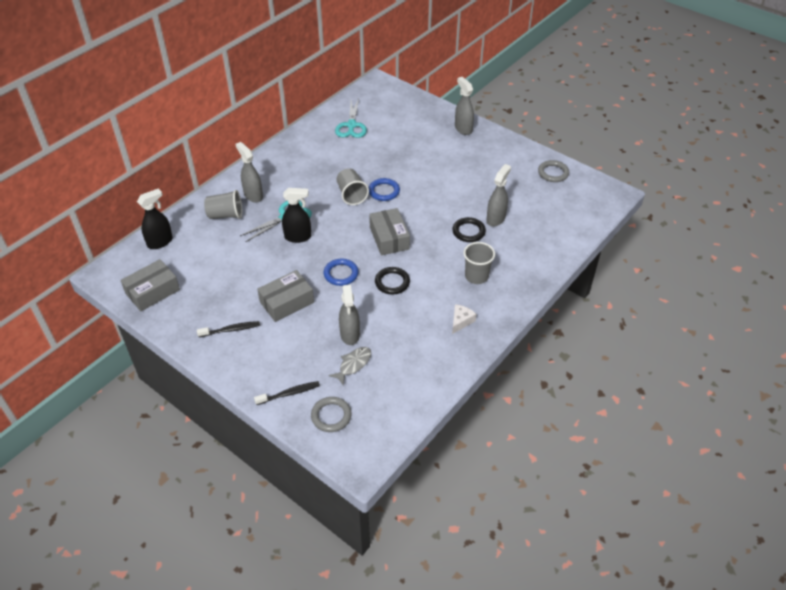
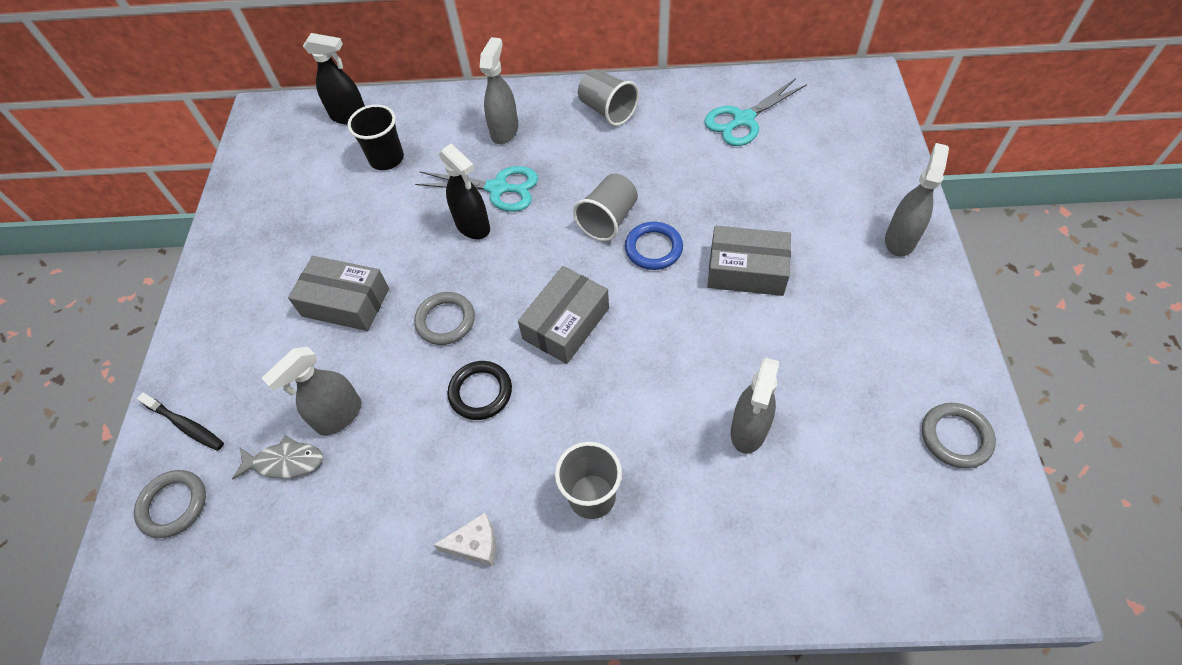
camera: 55 degrees right, 10 degrees up
(152, 291) = (265, 169): grey box -> grey box (746, 270)
(212, 243) = (386, 159): none -> black cup
(225, 215) = (446, 134): grey cup -> grey cup (607, 110)
(231, 330) = (256, 283): black toothbrush -> none
(341, 274) = (445, 321): blue ring -> grey ring
(468, 231) = (680, 413): black ring -> none
(496, 219) = (748, 430): grey spray bottle -> grey spray bottle turned 120 degrees clockwise

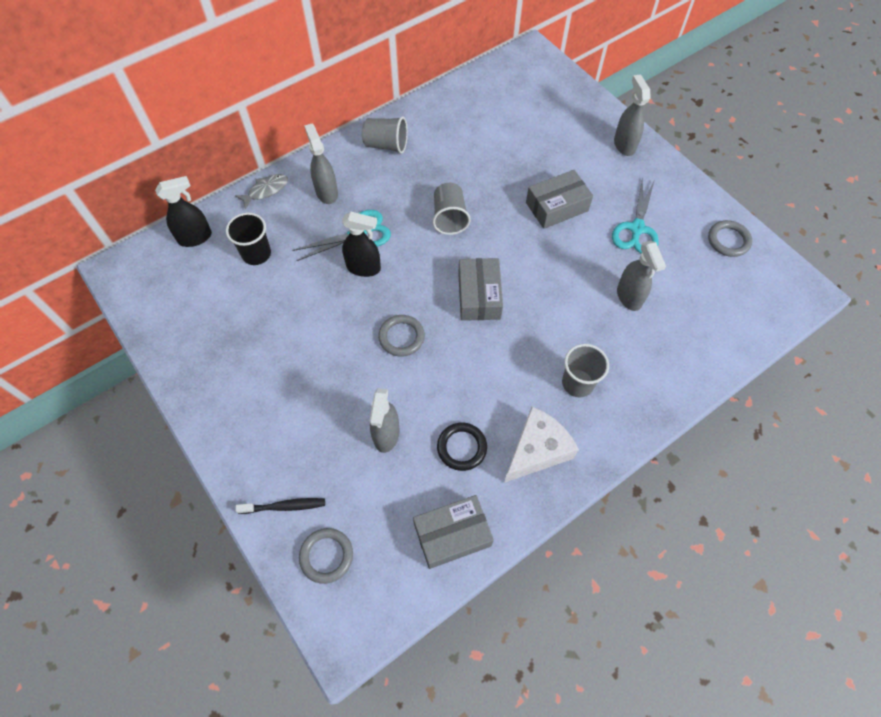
camera: 40 degrees left, 5 degrees up
(285, 462) = (377, 483): grey fish -> grey fish (266, 190)
(345, 302) = (321, 364): grey box -> grey box (452, 535)
(475, 544) = (537, 450): white cheese -> white cheese, size x1.87
(480, 392) = (463, 366): black ring -> black ring (461, 447)
(653, 248) = (492, 221): blue ring -> none
(743, 120) = (479, 111): turquoise scissors -> turquoise scissors (636, 229)

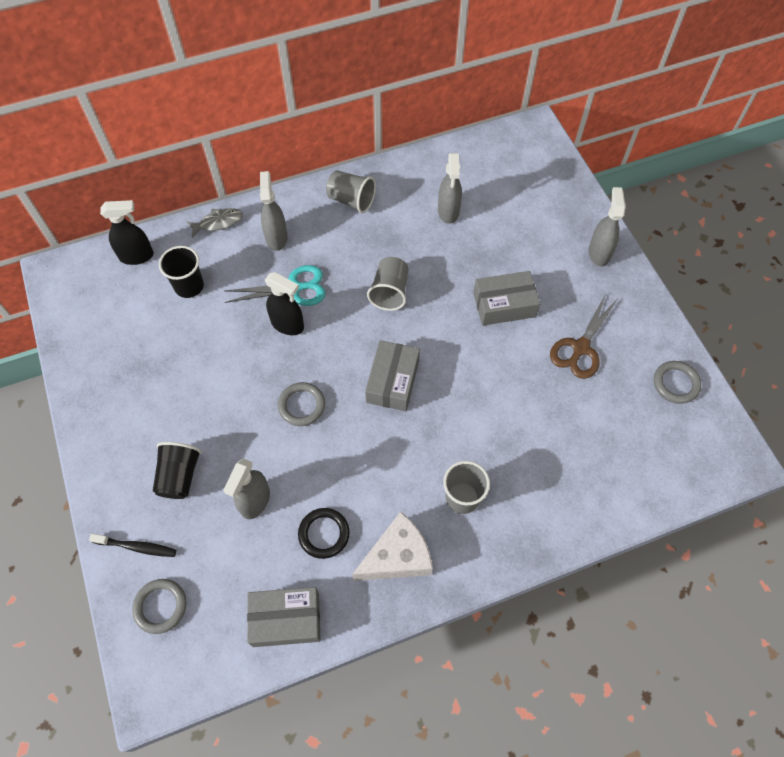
camera: 15 degrees right, 0 degrees up
(305, 430) = (180, 476): none -> black cup
(629, 297) = (547, 420): grey spray bottle -> grey spray bottle (448, 211)
(636, 229) = (580, 348): turquoise scissors -> brown scissors

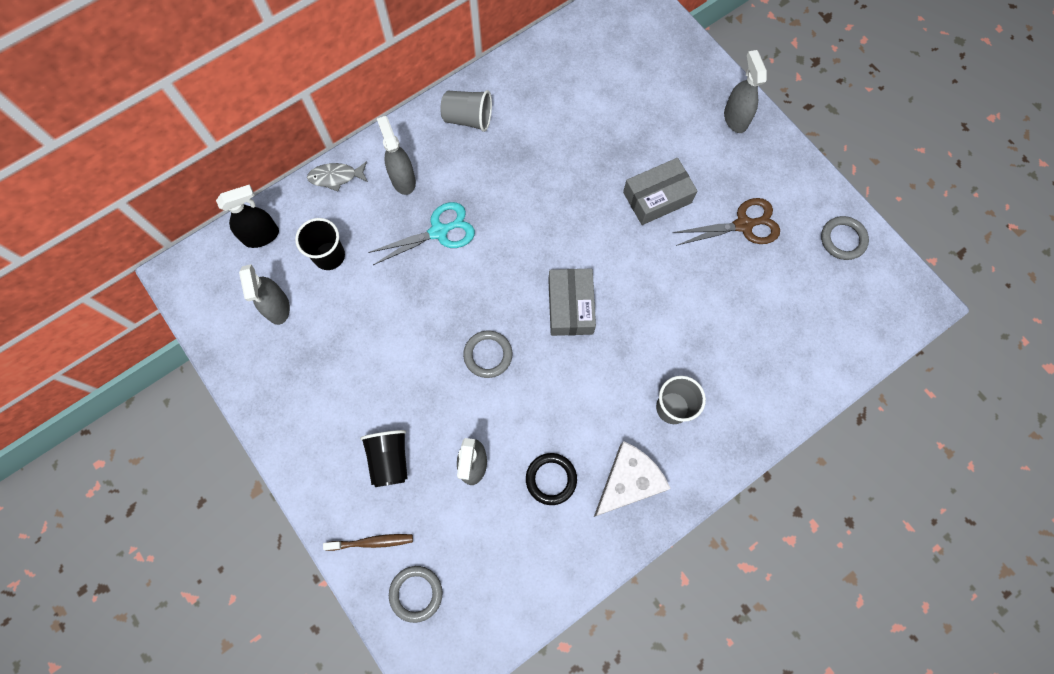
camera: 15 degrees left, 10 degrees up
(136, 547) = (371, 542): black toothbrush -> brown toothbrush
(218, 222) = (336, 177): grey fish -> grey fish turned 150 degrees counterclockwise
(286, 619) = (541, 571): grey box -> none
(288, 325) = (446, 273): black spray bottle -> none
(390, 292) = (539, 211): grey cup -> none
(448, 211) = (572, 108): grey spray bottle -> grey spray bottle (277, 307)
(580, 348) = (743, 225): brown scissors -> brown scissors turned 120 degrees counterclockwise

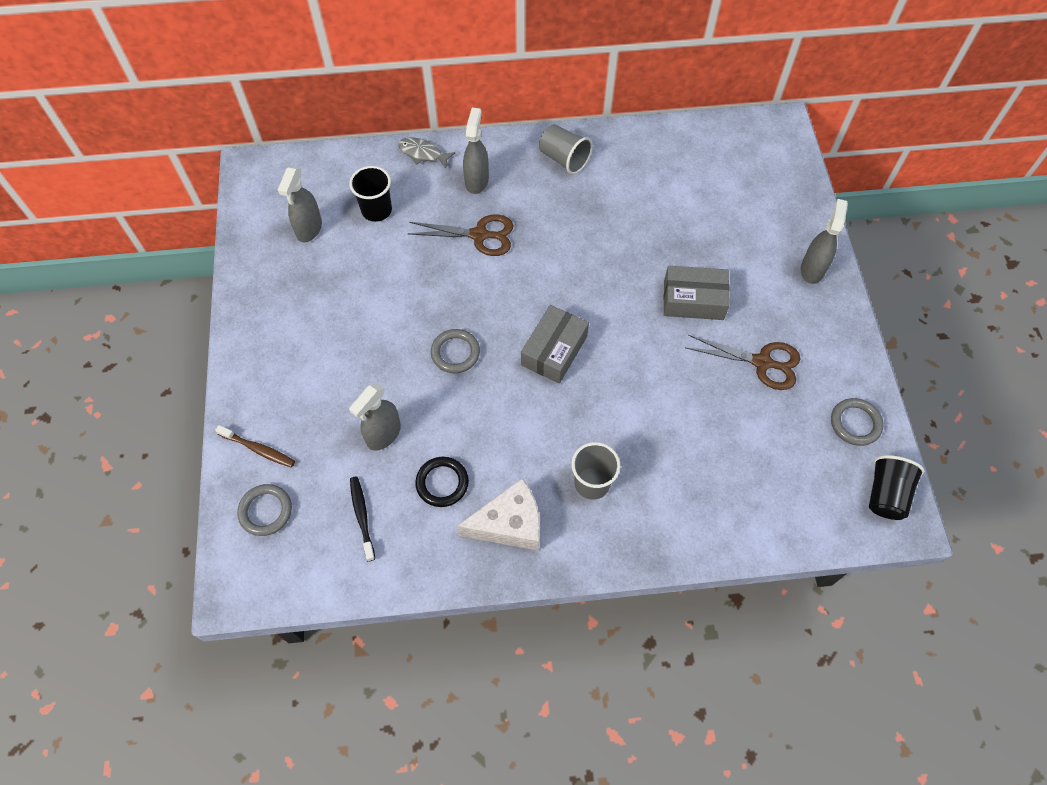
camera: 30 degrees right, 10 degrees down
(261, 236) = (334, 170): black spray bottle -> none
(390, 459) = (317, 392): black cup -> black cup (886, 494)
(439, 232) = (479, 235): turquoise scissors -> brown scissors
(503, 548) = (362, 517): none -> black toothbrush

